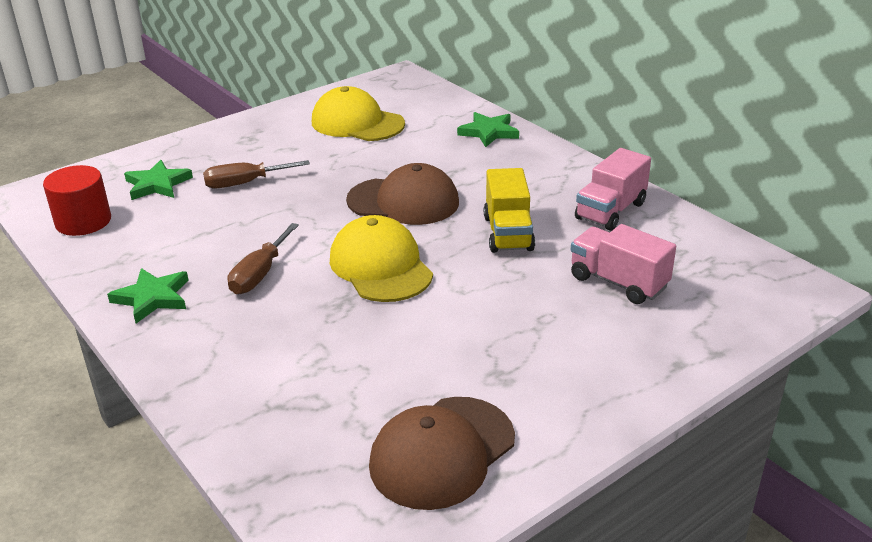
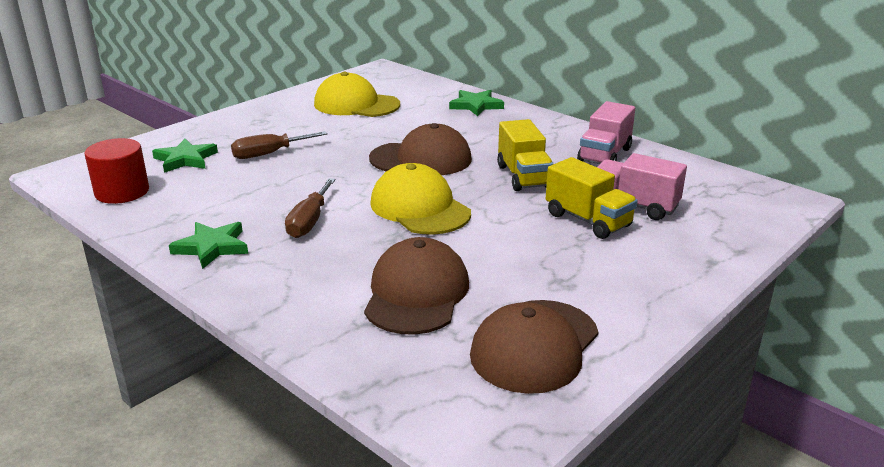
camera: 10 degrees left, 5 degrees down
(341, 375) = (416, 293): none -> brown cap
(558, 297) = (588, 220): none -> yellow truck

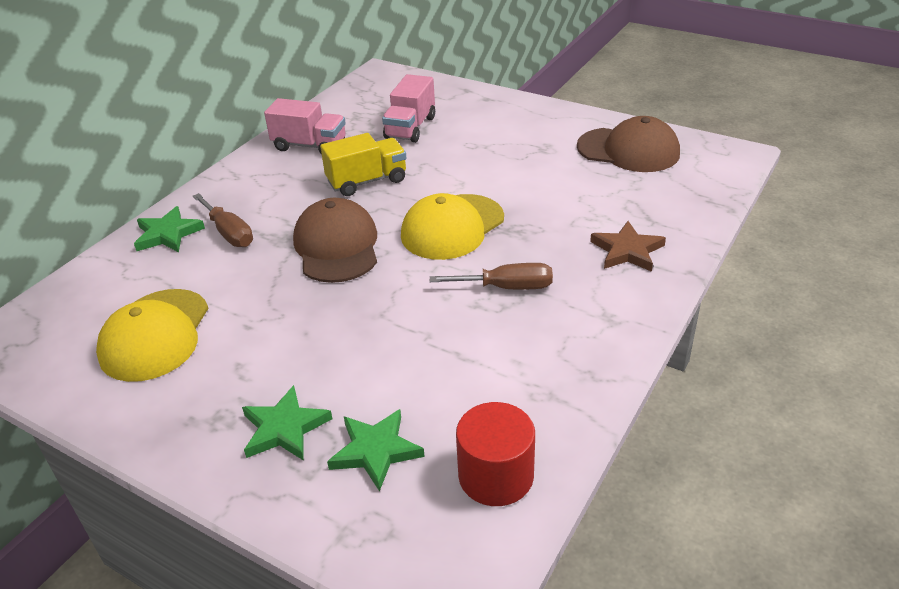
camera: 100 degrees left, 10 degrees up
(212, 247) = (588, 338): green star -> green star (284, 428)
(269, 154) = (342, 370): brown screwdriver -> brown screwdriver (229, 233)
(316, 294) = (627, 251): none -> brown star
(416, 293) = (596, 203): brown cap -> none
(588, 220) = (444, 145): yellow truck -> none

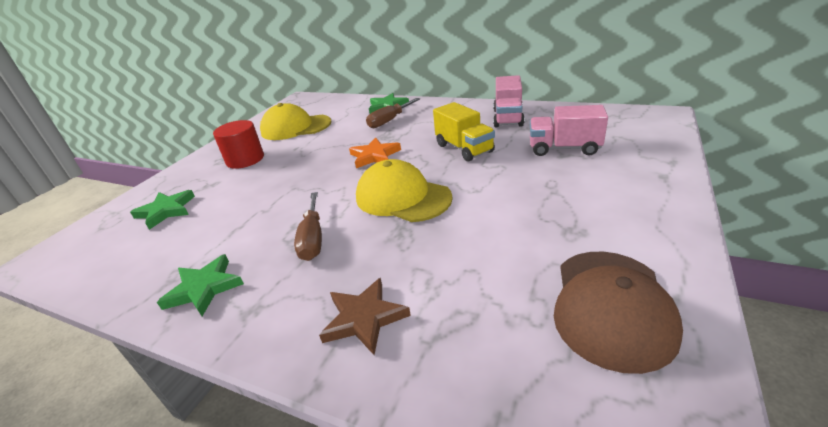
camera: 85 degrees right, 5 degrees down
(284, 428) = (203, 178): green star -> green star (204, 288)
(337, 246) = (374, 156): brown cap -> orange star
(496, 476) = (110, 262): red cylinder -> red cylinder (245, 159)

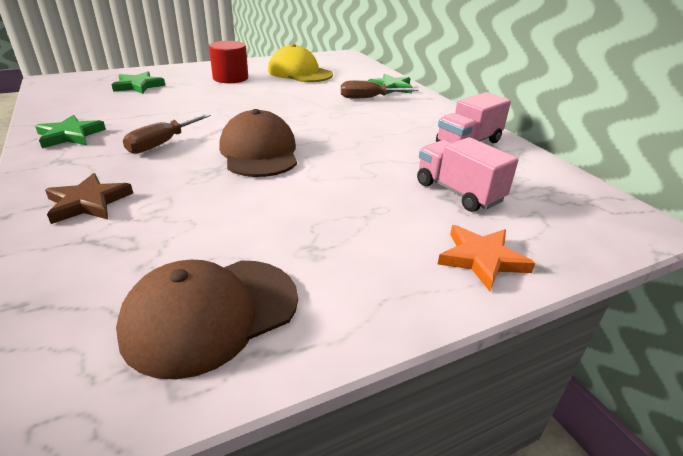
camera: 35 degrees right, 0 degrees up
(374, 156) = (304, 116): orange star -> orange star (482, 259)
(402, 197) = (259, 152): yellow cap -> brown cap
(464, 148) = (375, 146): yellow truck -> none

